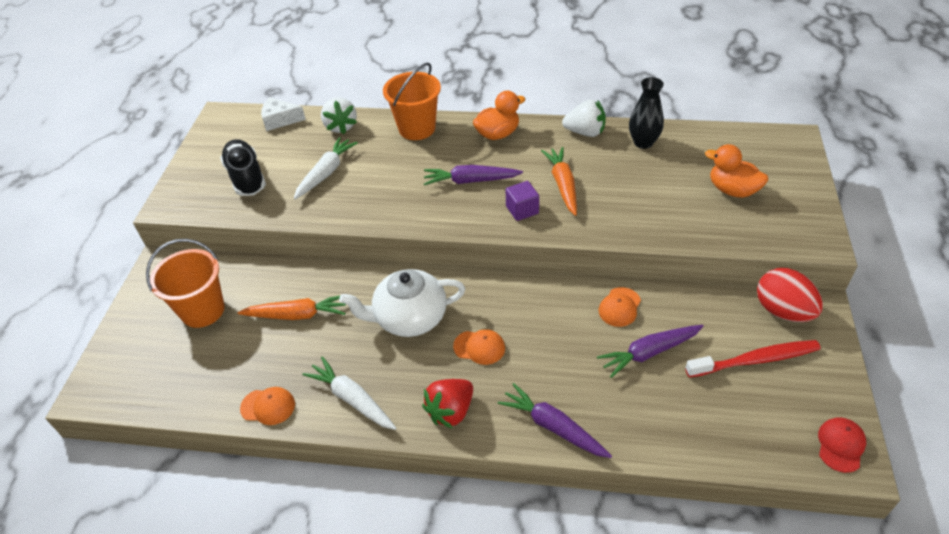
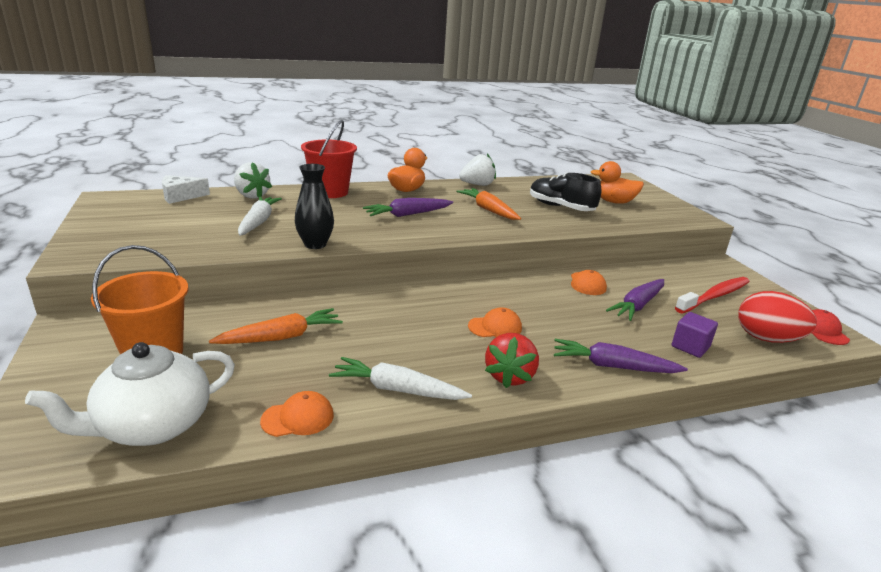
camera: 30 degrees left, 20 degrees down
(246, 177) = (166, 232): black shoe -> black shoe (560, 207)
(409, 318) = (409, 319): white teapot -> white teapot (153, 425)
(417, 128) = (330, 192): orange bucket -> red bucket
(522, 210) = (469, 225): purple cube -> purple cube (690, 347)
(643, 142) = (526, 186): black vase -> black vase (315, 244)
(782, 311) = (701, 268): red egg -> red egg (766, 339)

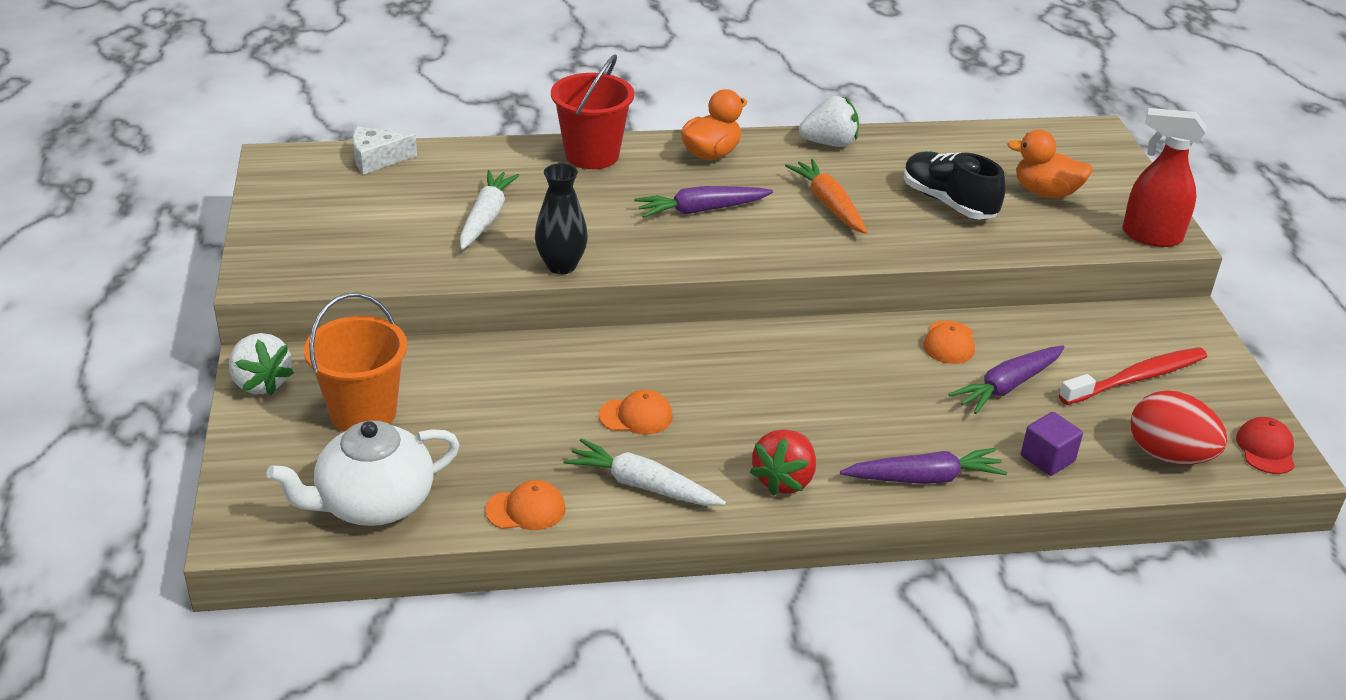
camera: 10 degrees right, 10 degrees up
(251, 196) = (476, 160): white strawberry -> white strawberry (261, 382)
(281, 337) = (511, 401): orange carrot -> none
(495, 327) = (788, 407): orange cap -> orange cap (636, 416)
(613, 366) = (924, 478): purple carrot -> purple carrot turned 150 degrees clockwise
(687, 218) = (1150, 236): none -> red spray bottle

